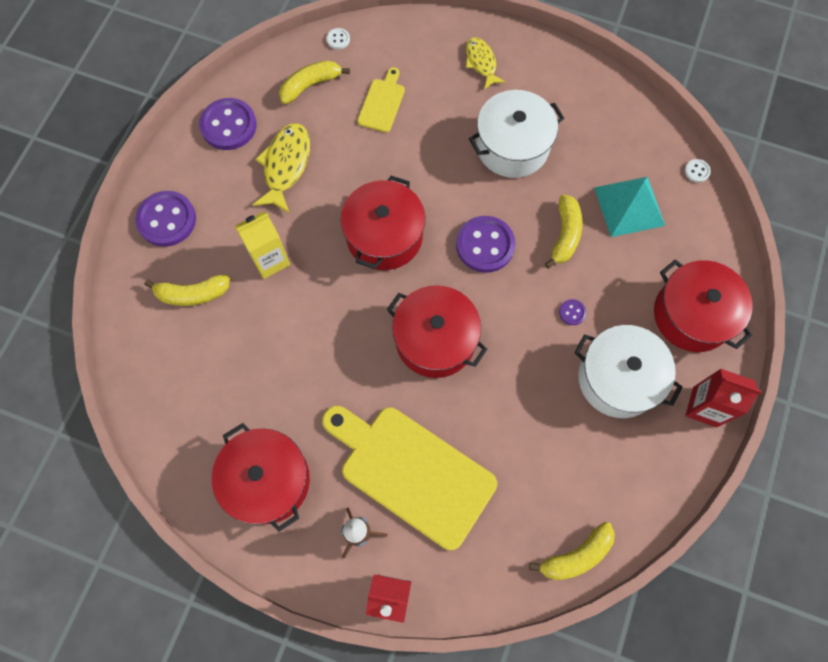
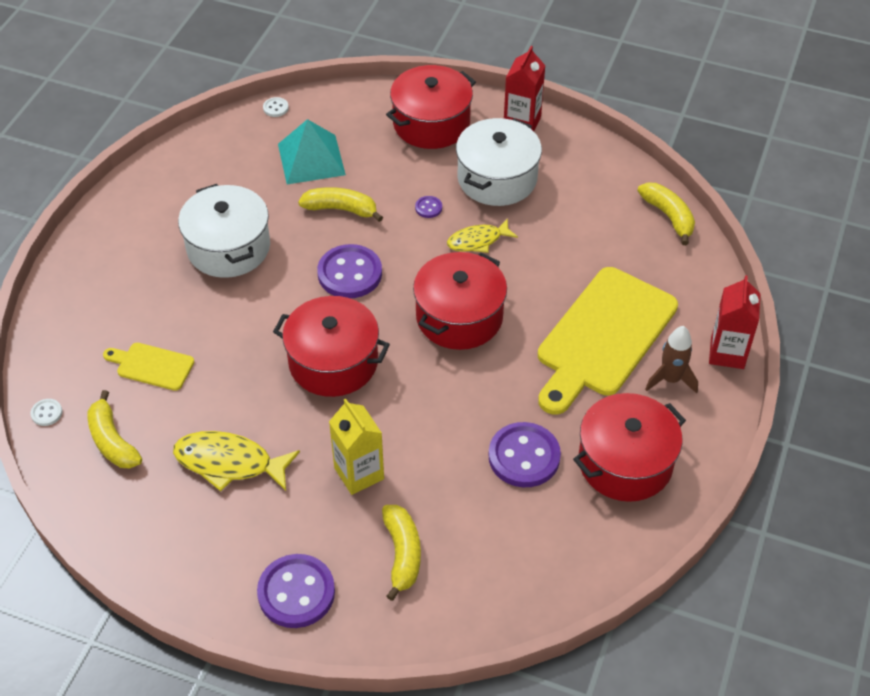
camera: 90 degrees left, 20 degrees down
(228, 125) = (160, 530): purple button -> purple button (524, 456)
(481, 62) = (111, 271): yellow fish -> yellow fish (478, 241)

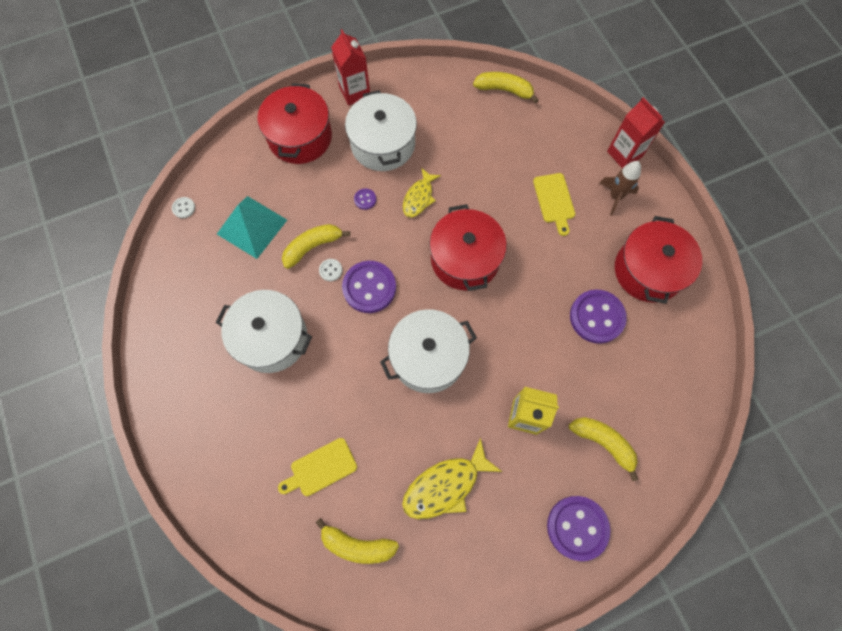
camera: 45 degrees left, 20 degrees up
(46, 413) = (291, 570): white button -> white button (330, 270)
(333, 362) = (428, 357): red pot -> white pot
(603, 337) = (554, 200): yellow cutting board -> yellow cutting board, size x0.47

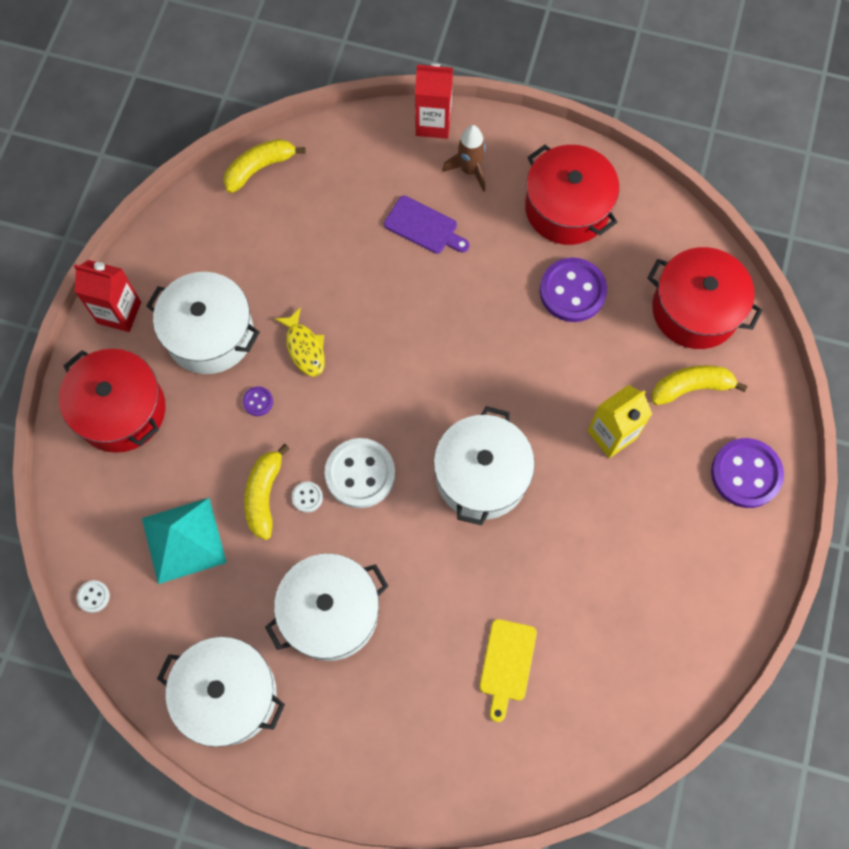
camera: 50 degrees left, 0 degrees up
(180, 321) = (228, 695): none -> white pot
(357, 544) = (607, 684): yellow banana -> none
(369, 287) = (360, 474): purple button -> white button
(445, 485) = (617, 559): yellow fish -> none
(465, 259) = (410, 359): red pot -> red pot (695, 310)
(554, 200) = (424, 227): yellow cutting board -> purple cutting board

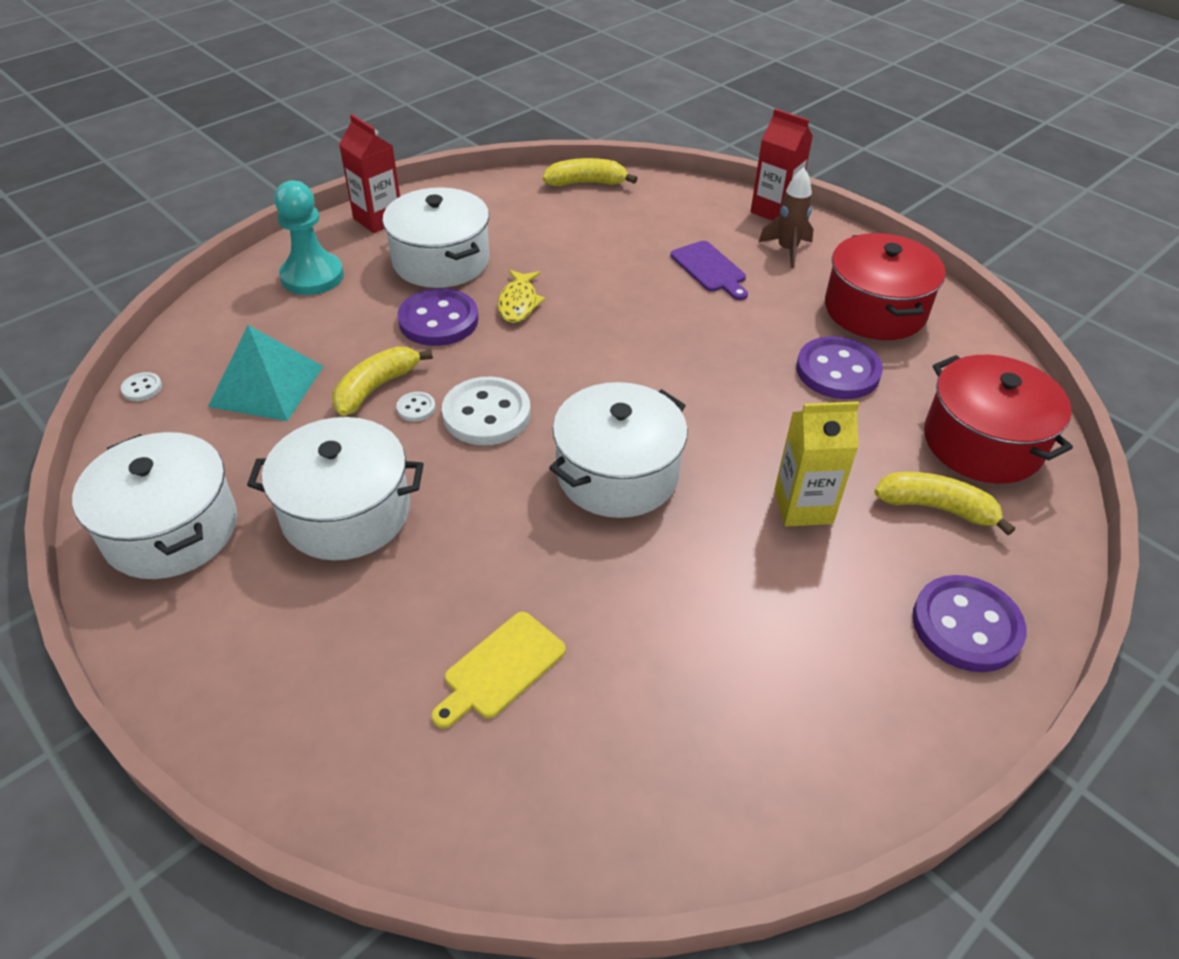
camera: 30 degrees right, 25 degrees down
(121, 410) = (312, 276): red pot -> turquoise pawn
(258, 402) = (438, 320): purple button -> purple button, size x2.28

